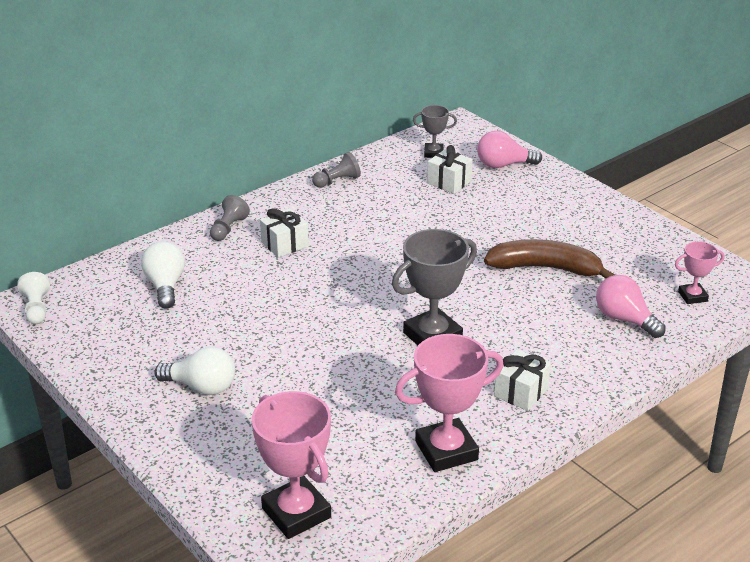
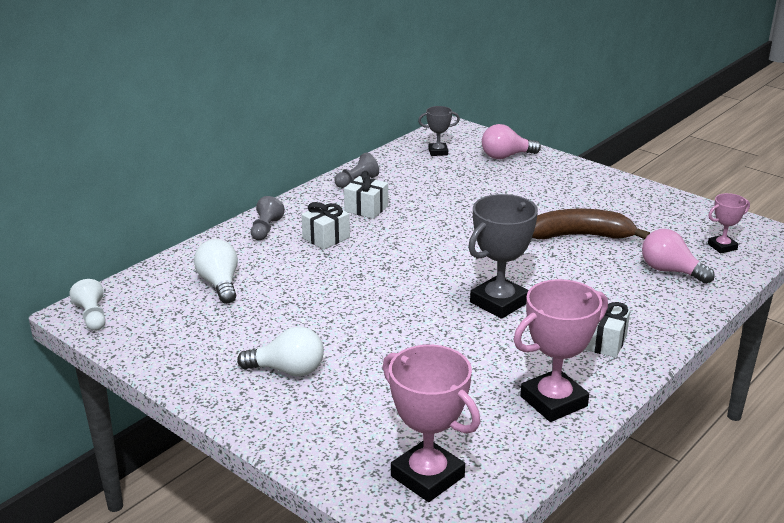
camera: 10 degrees left, 5 degrees down
(449, 182) = (462, 174): white gift -> white gift (366, 208)

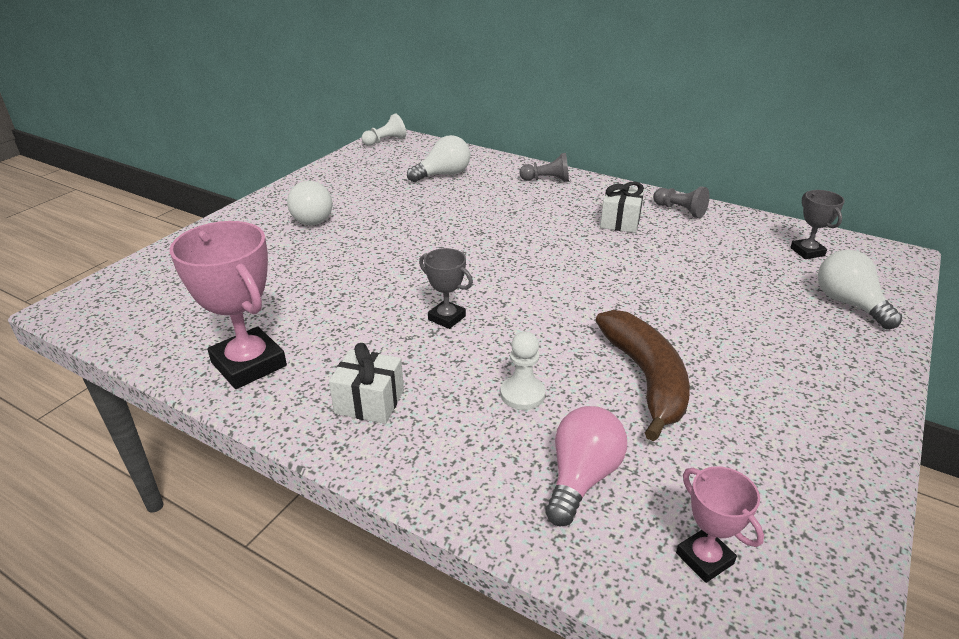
camera: 80 degrees right, 5 degrees up
(326, 238) = (545, 208): white gift -> none
(427, 476) = (149, 295): pink trophy -> none
(499, 302) = (447, 318): grey trophy -> grey trophy, size x0.54
(506, 156) = (848, 304): pink light bulb -> white light bulb
(595, 281) = (522, 394): none -> white pawn

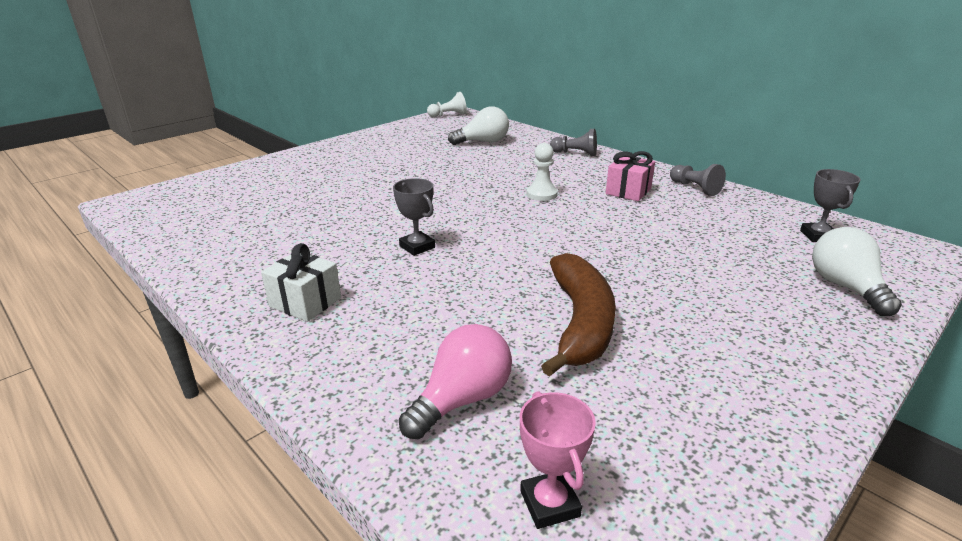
camera: 15 degrees right, 5 degrees down
(249, 364) = (227, 259): pink trophy -> none
(314, 217) = (353, 162): white light bulb -> none
(522, 394) = (448, 317): white pawn -> white pawn (541, 194)
(620, 222) = (628, 191): white gift -> pink gift

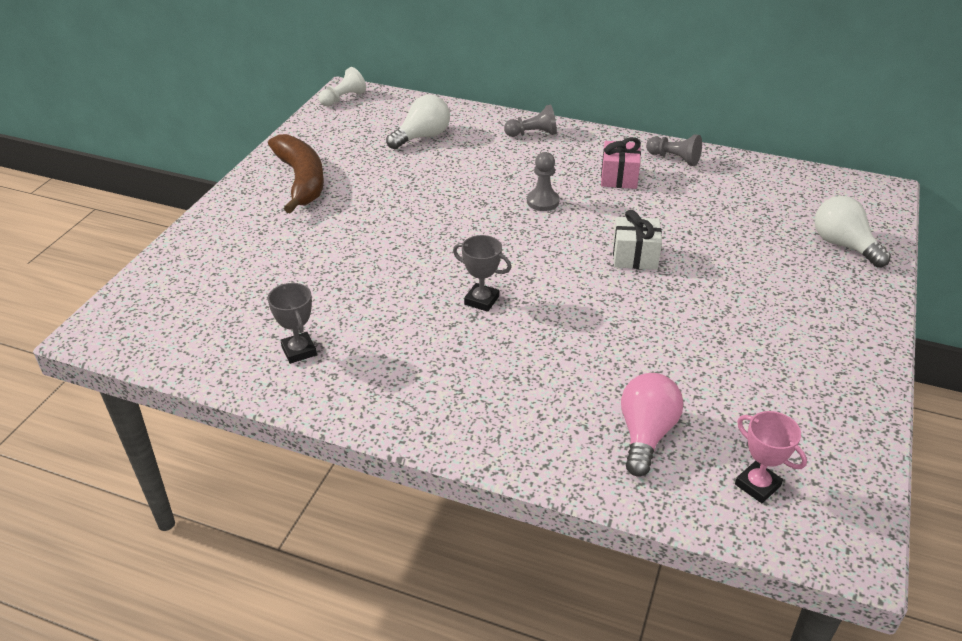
camera: 25 degrees left, 10 degrees up
(305, 302) = (439, 391): white gift -> white gift (635, 256)
(541, 194) = (542, 201): white pawn -> grey pawn
(580, 323) = (679, 339): brown banana -> brown banana (301, 180)
(818, 236) = (800, 194): grey trophy -> grey trophy (299, 351)

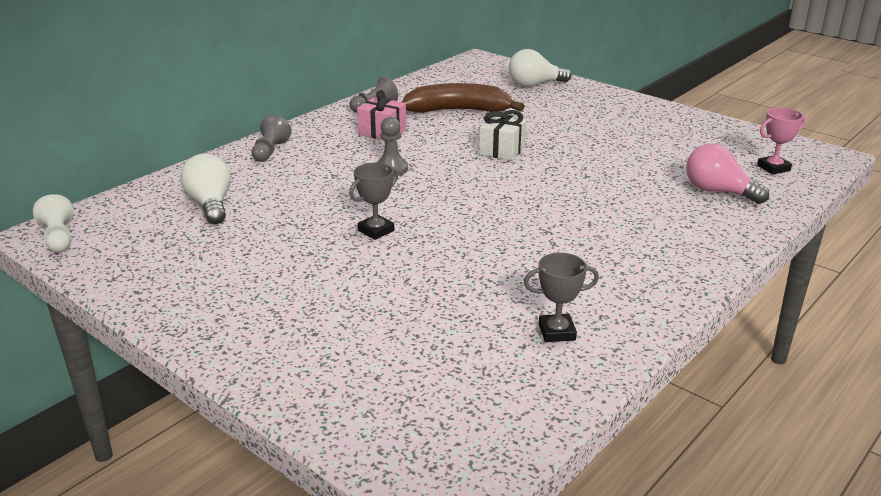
camera: 70 degrees left, 10 degrees down
(301, 180) = (224, 291): brown banana -> brown banana (458, 110)
(481, 300) = (525, 223): grey trophy -> grey trophy (376, 230)

